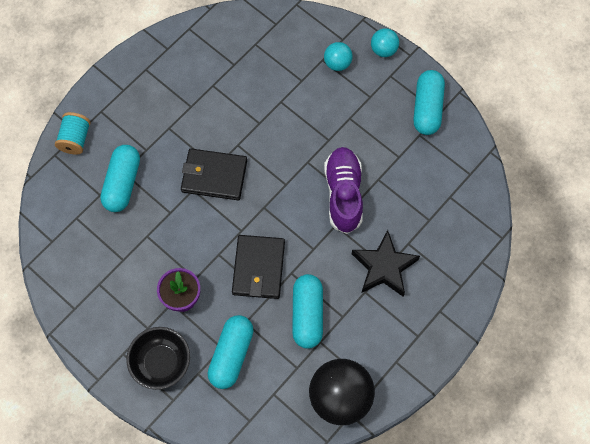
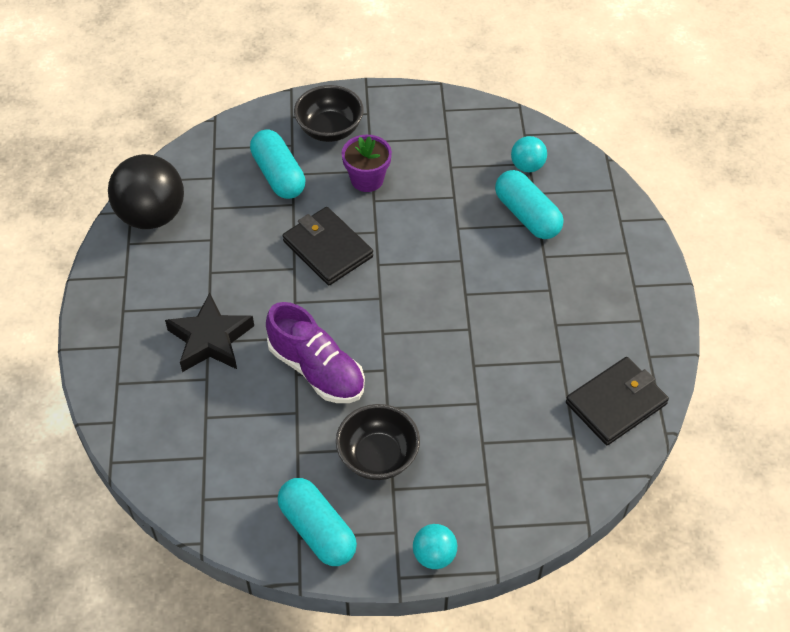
camera: 135 degrees right, 15 degrees down
(75, 139) = (614, 214): turquoise spool -> none
(214, 176) = (456, 285): black wallet -> black wallet (616, 403)
(307, 314) = (244, 249): turquoise capsule -> none
(337, 63) = (466, 494): turquoise ball -> turquoise ball (527, 166)
(360, 118) = (378, 457): none -> black bowl

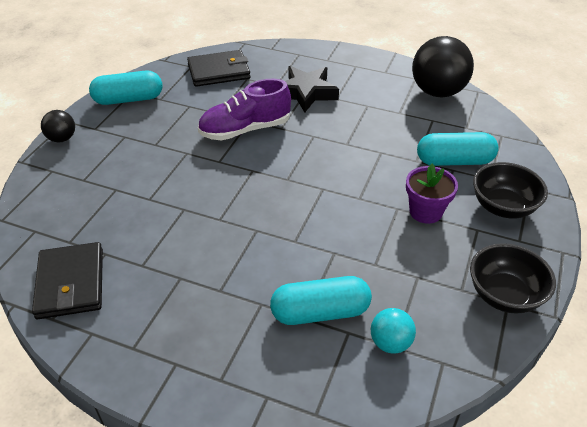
camera: 115 degrees right, 10 degrees down
(327, 249) = (356, 166): black wallet -> black wallet (219, 71)
(378, 457) = (153, 137): black bowl -> black bowl (504, 295)
(434, 555) = (62, 139): turquoise ball -> black ball

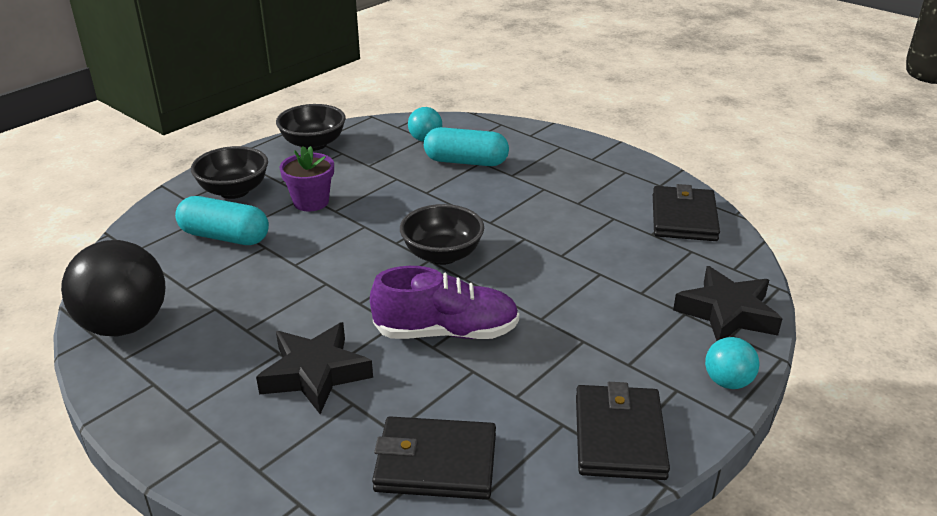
camera: 160 degrees left, 10 degrees down
(51, 186) = (727, 313): none -> black star
(62, 139) = (727, 382): black ball -> turquoise ball
(128, 99) = (619, 436): turquoise capsule -> black wallet
(279, 185) = (442, 255): none -> black bowl

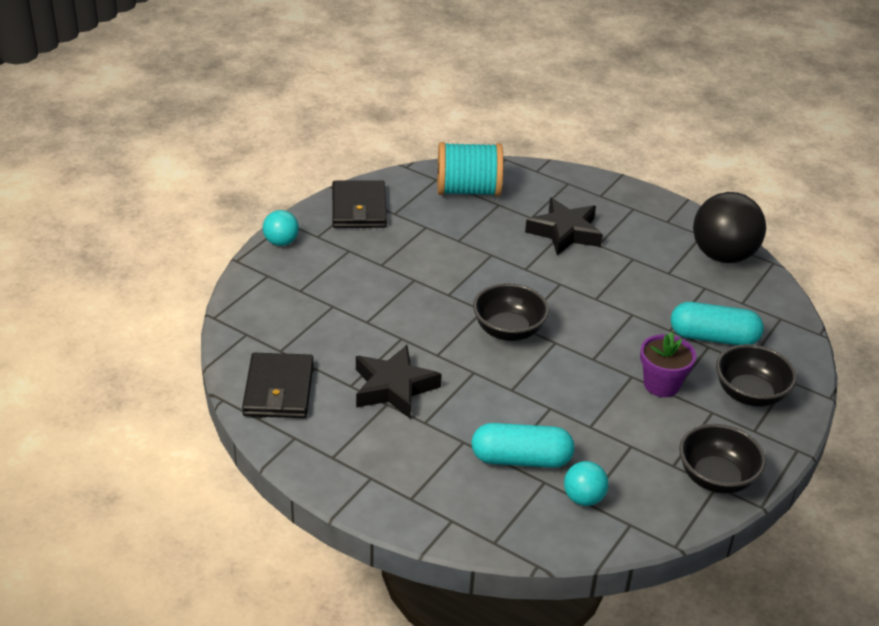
camera: 170 degrees right, 5 degrees up
(435, 462) = (468, 190): black wallet -> turquoise spool
(446, 332) = (484, 264): purple shoe -> none
(727, 313) = (266, 292): black star -> black star (394, 387)

